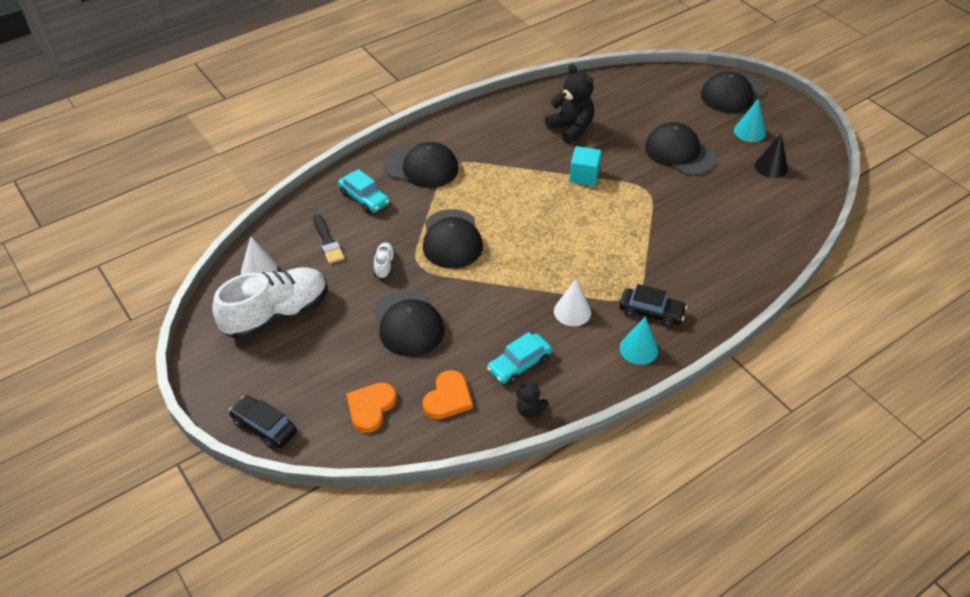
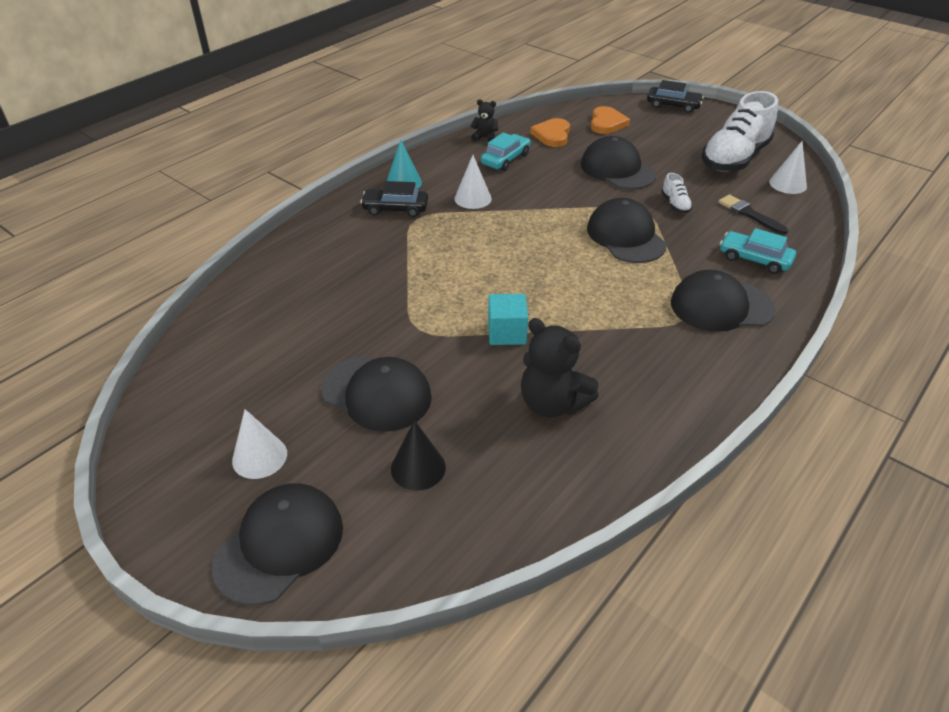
camera: 165 degrees right, 5 degrees down
(749, 131) = (259, 457): turquoise cone -> white cone
(771, 167) = (236, 396): black cone -> black cone (418, 468)

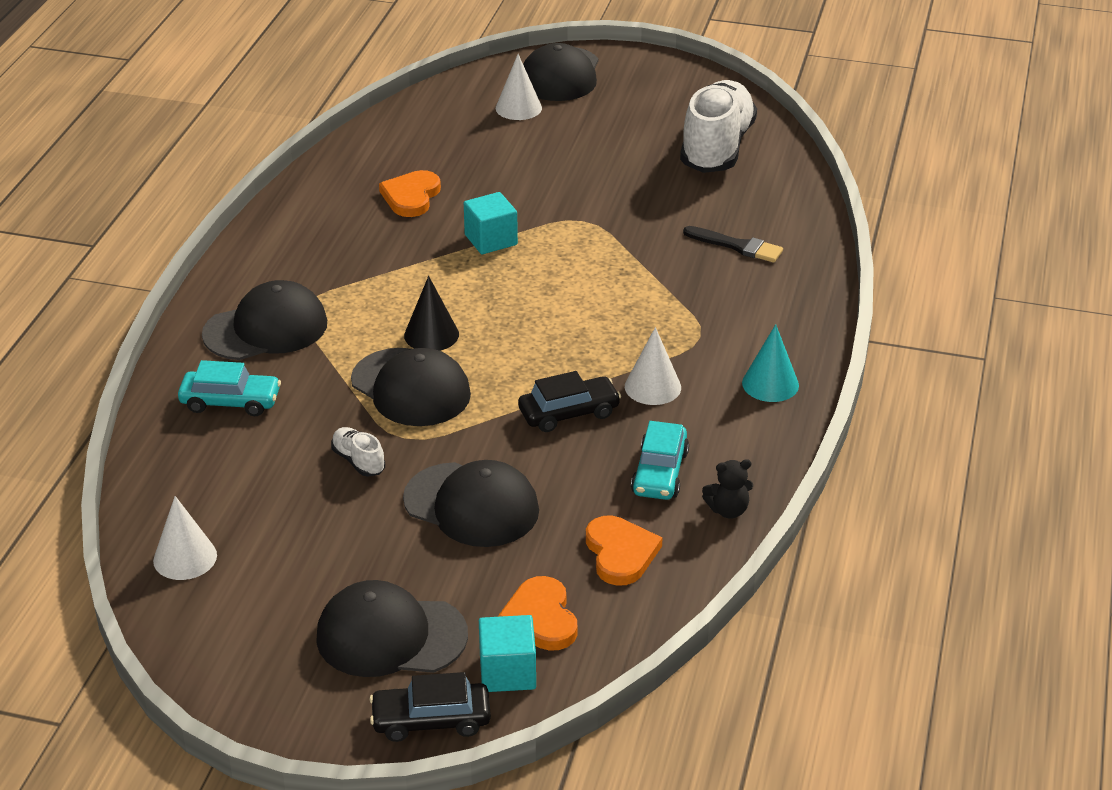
camera: 155 degrees right, 5 degrees down
(259, 457) = (627, 107): white cone -> white cone (518, 108)
(376, 393) = (574, 164): black cap -> black cap (391, 636)
(395, 209) = (740, 341): black car -> black car (569, 413)
(418, 468) = (496, 131): black cone -> black cone (431, 335)
(552, 403) = (411, 197): black teddy bear -> orange heart
(632, 111) = (507, 672): none -> turquoise cube
(734, 158) = (281, 593): white shoe -> white shoe (716, 148)
(749, 214) = (244, 475): black brush -> black brush (737, 246)

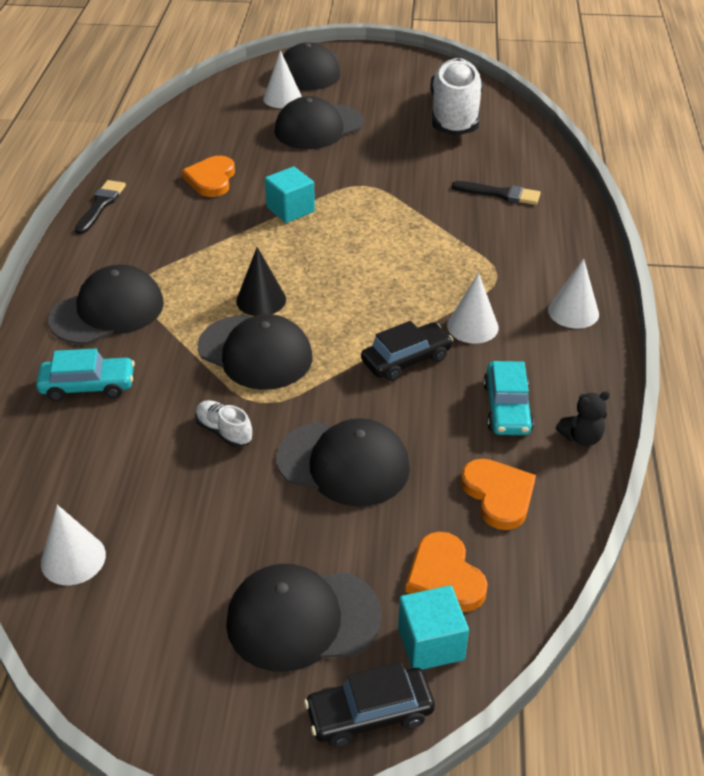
camera: 10 degrees left, 5 degrees up
(282, 214) = (101, 205): none -> black brush
(550, 147) = (318, 127): none -> black cap
(770, 384) = (573, 312): turquoise cone -> white cone

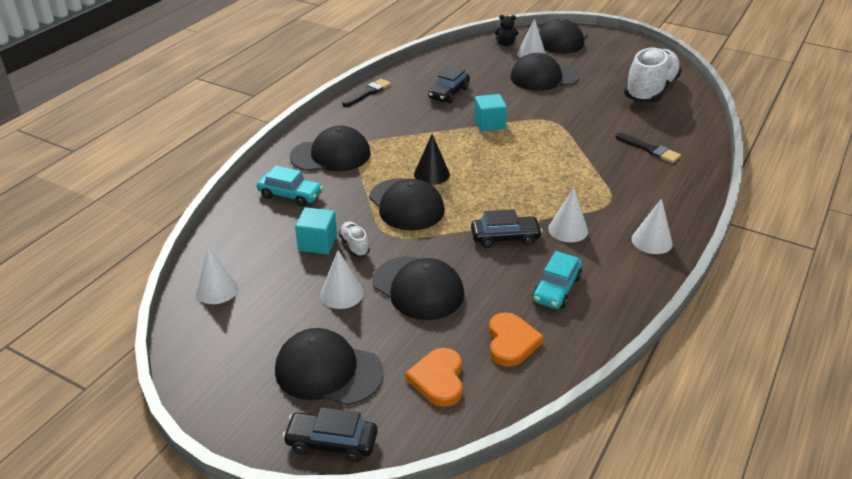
camera: 25 degrees right, 5 degrees down
(211, 179) = (449, 93): orange heart -> black car
(250, 505) = (341, 293): none -> white cone
(431, 643) = (400, 416): turquoise cube -> turquoise cube (317, 243)
(581, 437) = (599, 324): black teddy bear -> black teddy bear (505, 44)

